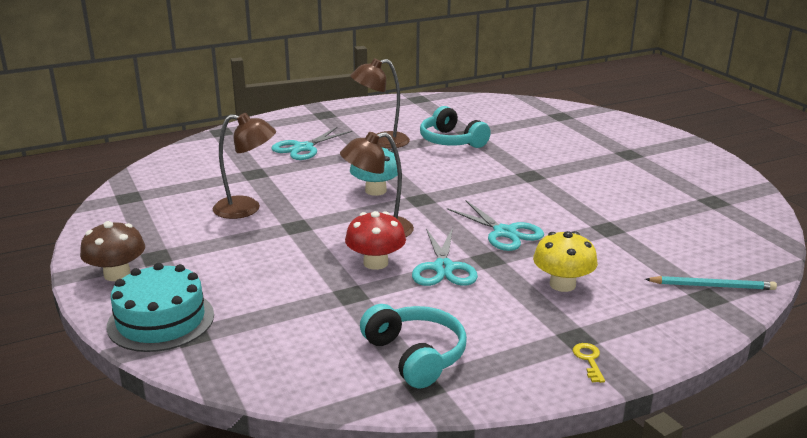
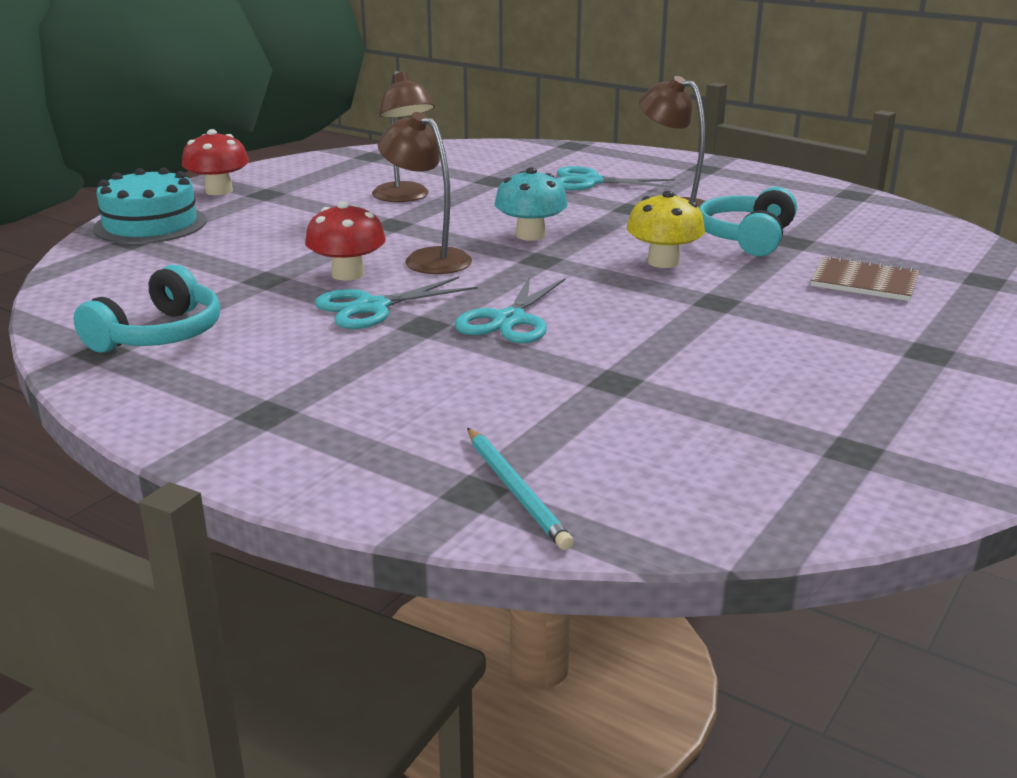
camera: 60 degrees right, 0 degrees up
(117, 274) = (219, 191): brown mushroom -> red mushroom
(538, 137) = (864, 282): none -> brown notebook
(562, 284) = (402, 380): yellow mushroom -> yellow mushroom (663, 262)
(589, 360) = (216, 430): yellow key -> none

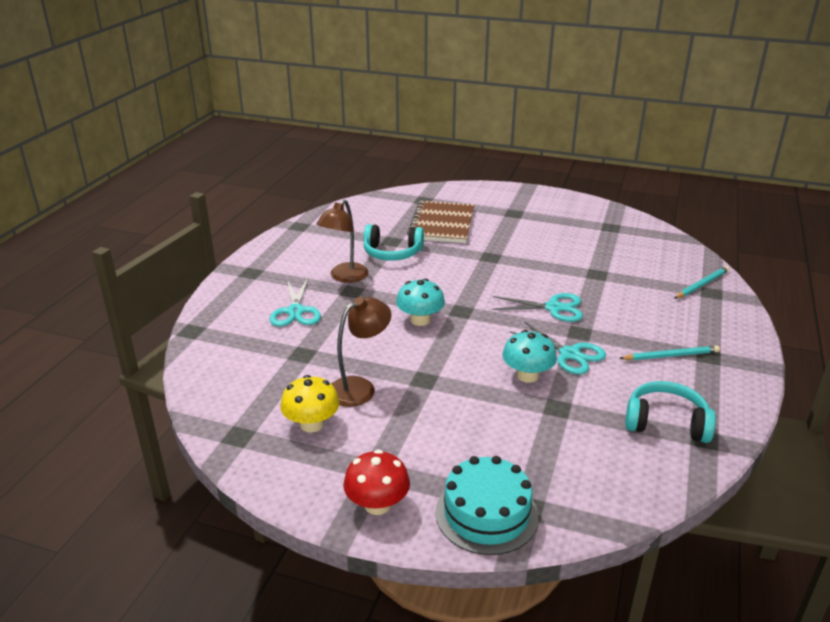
camera: 105 degrees left, 5 degrees up
(298, 380) = (670, 355): none -> turquoise pencil
(348, 274) = (527, 375): red mushroom -> turquoise mushroom
(427, 258) = (482, 350): brown lamp -> none
(663, 262) = (443, 274): yellow mushroom -> yellow mushroom (312, 424)
(864, 282) = (442, 224): brown notebook -> brown notebook, size x1.65

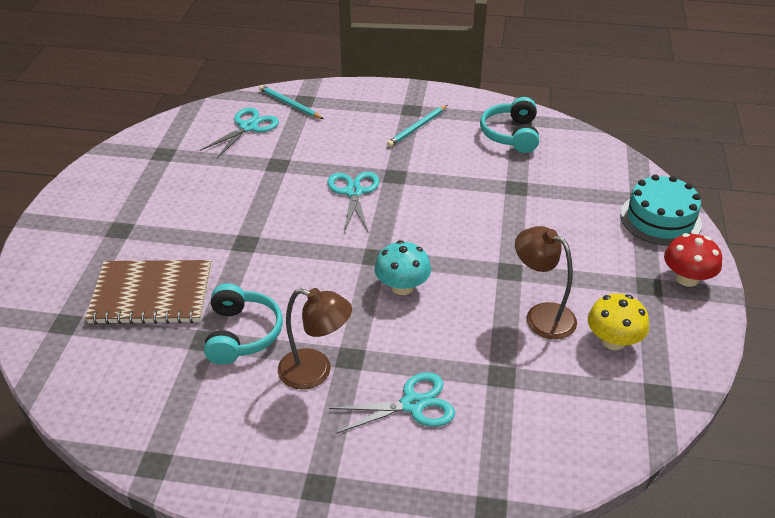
camera: 100 degrees left, 10 degrees up
(527, 375) = (477, 205): turquoise mushroom -> none
(569, 354) = (434, 181): turquoise scissors -> turquoise scissors (248, 127)
(670, 355) = (417, 128): turquoise pencil -> turquoise pencil turned 120 degrees counterclockwise

